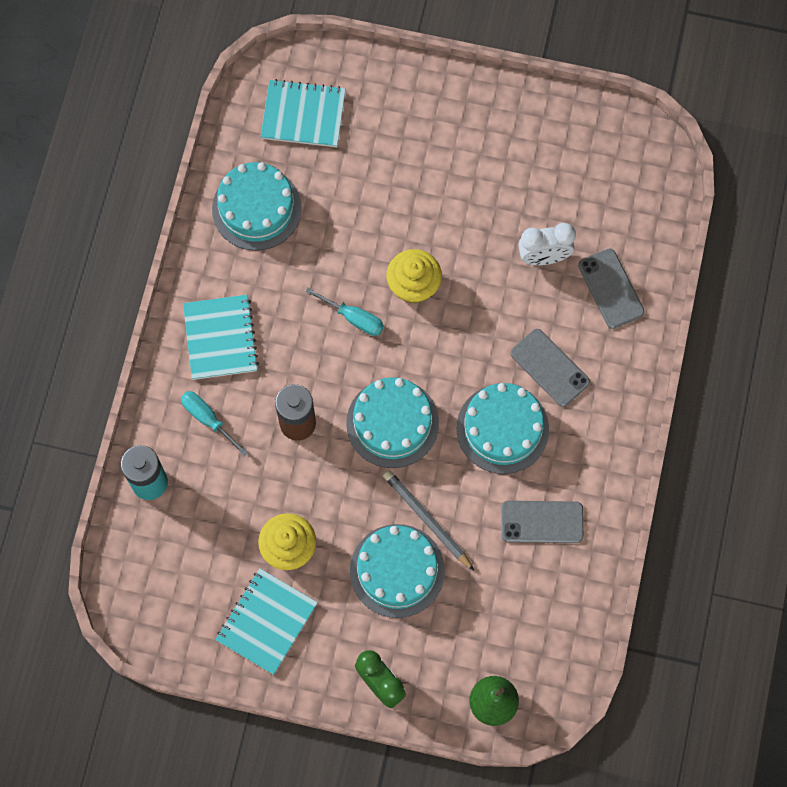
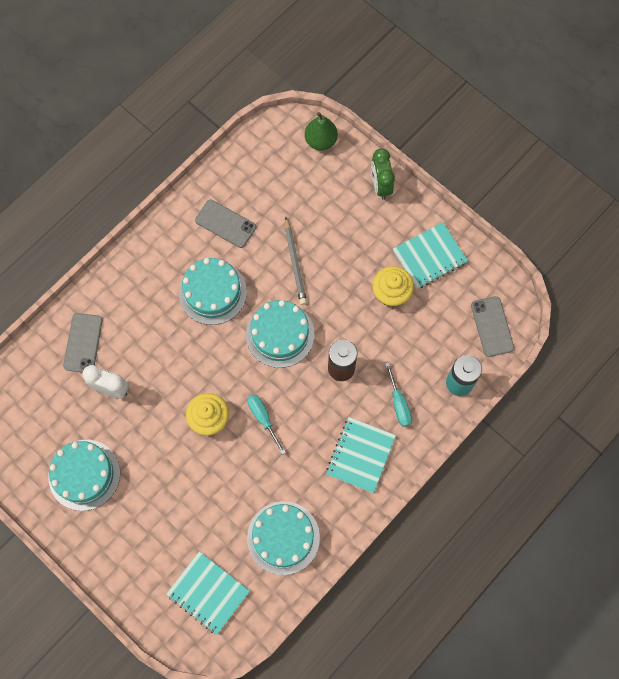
camera: 150 degrees left, 0 degrees up
(397, 570) = (332, 243): turquoise cake -> turquoise cake (84, 475)
(549, 368) = (157, 314): grey phone -> grey phone (492, 326)

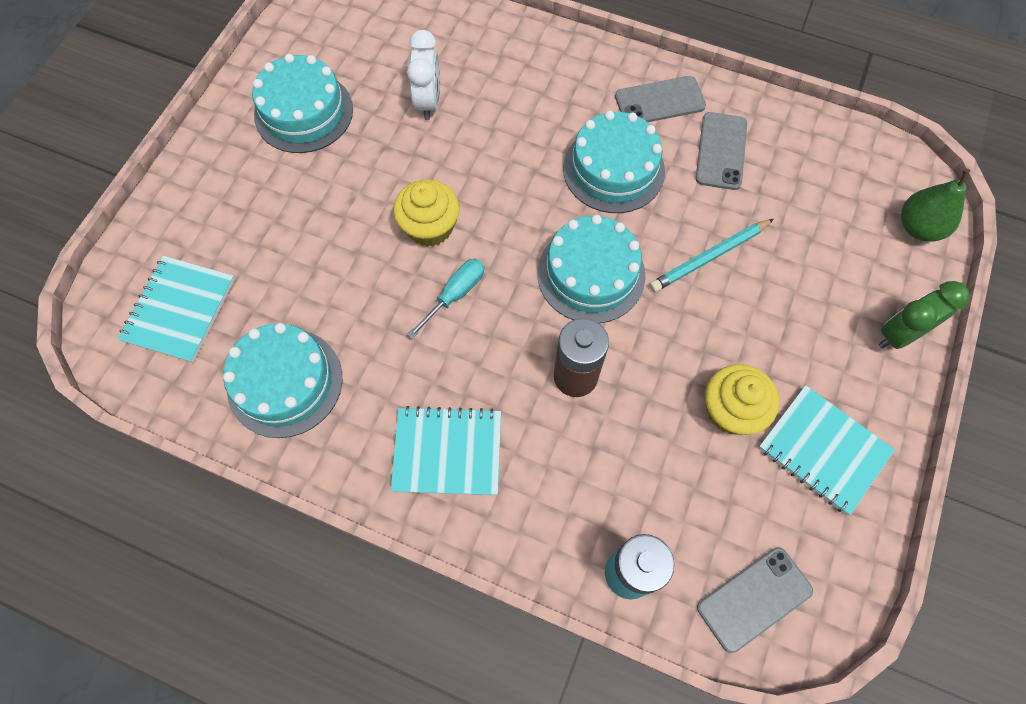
camera: 70 degrees right, 5 degrees down
(83, 343) = (477, 52): grey phone -> grey phone (659, 101)
(295, 263) = (709, 257): grey pencil -> turquoise pencil
(399, 403) = (553, 483): turquoise screwdriver -> none

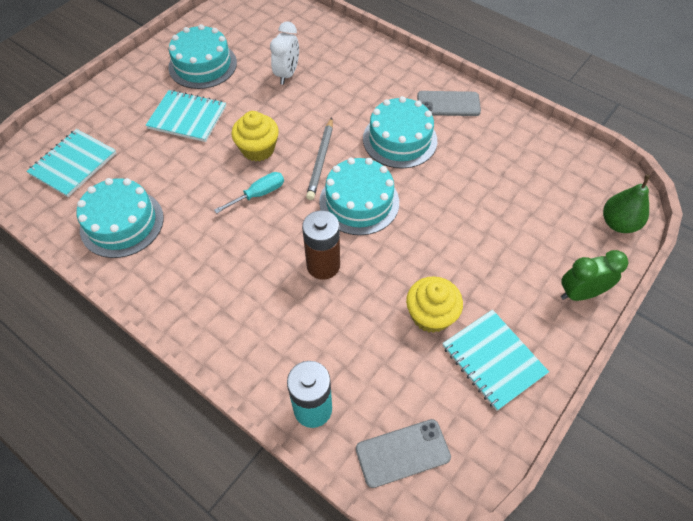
camera: 15 degrees right, 10 degrees down
(447, 452) = (213, 293): turquoise notebook -> turquoise notebook (187, 117)
(520, 225) = (321, 160): none -> grey pencil
(709, 257) = (449, 209): turquoise pencil -> none
(721, 151) = (482, 143): grey phone -> none

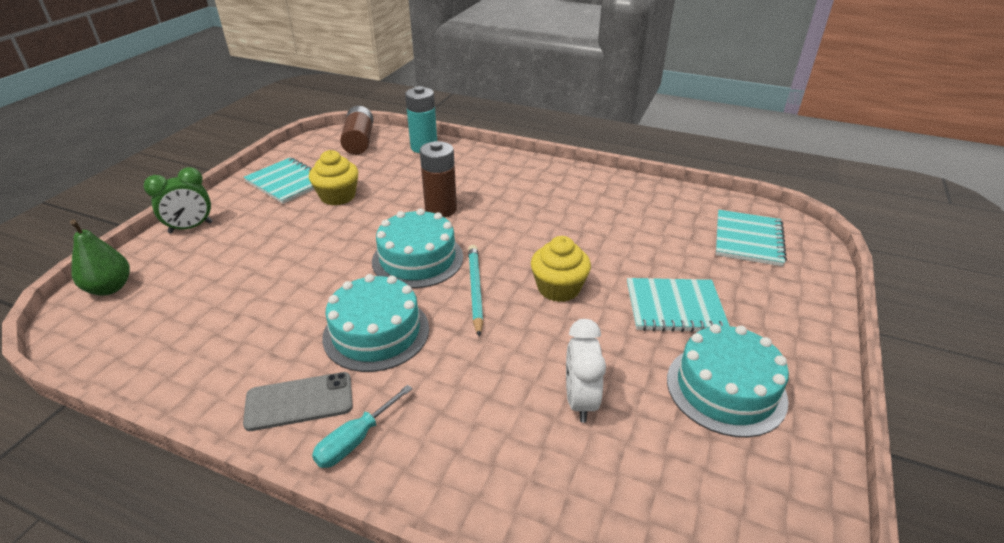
camera: 165 degrees right, 20 degrees down
(122, 223) = (646, 207): turquoise cake -> none
(258, 194) = (530, 247): turquoise screwdriver -> turquoise screwdriver (356, 440)
(321, 160) = (475, 290): grey pencil -> turquoise pencil
(402, 453) = (359, 141): grey phone -> brown battery

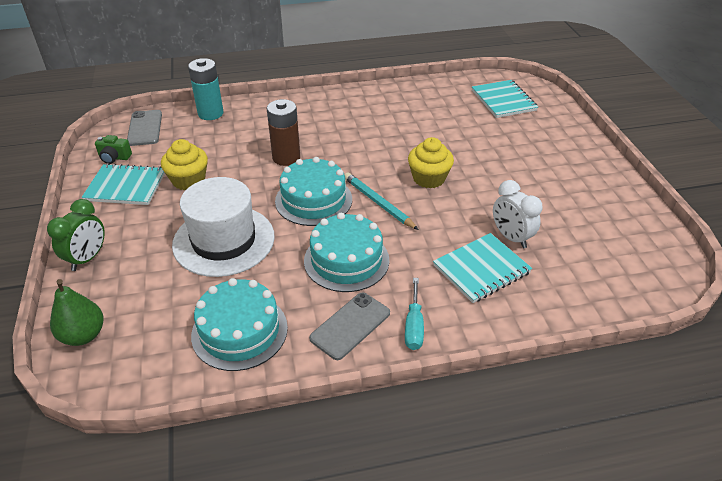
camera: 35 degrees left, 5 degrees up
(299, 260) = (224, 240): none -> white hat
(308, 156) = (114, 157): none -> green camera
(359, 141) = (145, 128): brown battery -> grey phone
(674, 307) = (505, 160): turquoise notebook -> turquoise notebook (481, 269)
(725, 389) = (573, 194): turquoise cake -> turquoise cake (239, 331)

